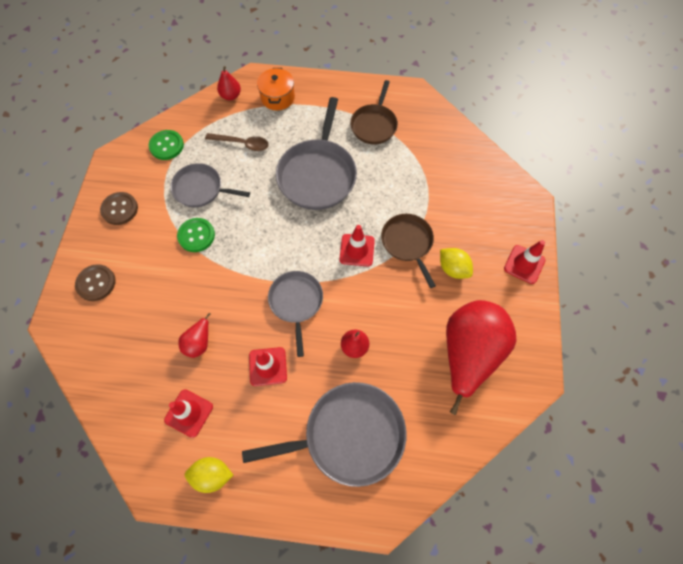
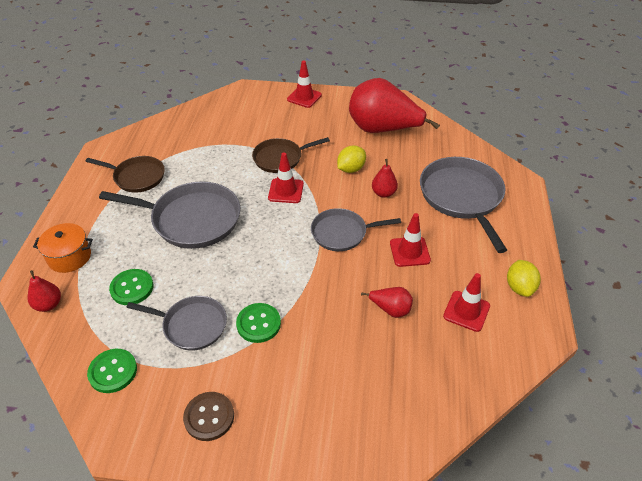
camera: 90 degrees left, 20 degrees down
(96, 283) = (321, 428): brown button -> none
(200, 189) = (192, 325): grey pan -> grey pan turned 90 degrees counterclockwise
(242, 144) = (132, 288): brown spoon -> green button
(453, 269) = (307, 133): yellow lemon -> yellow lemon (351, 169)

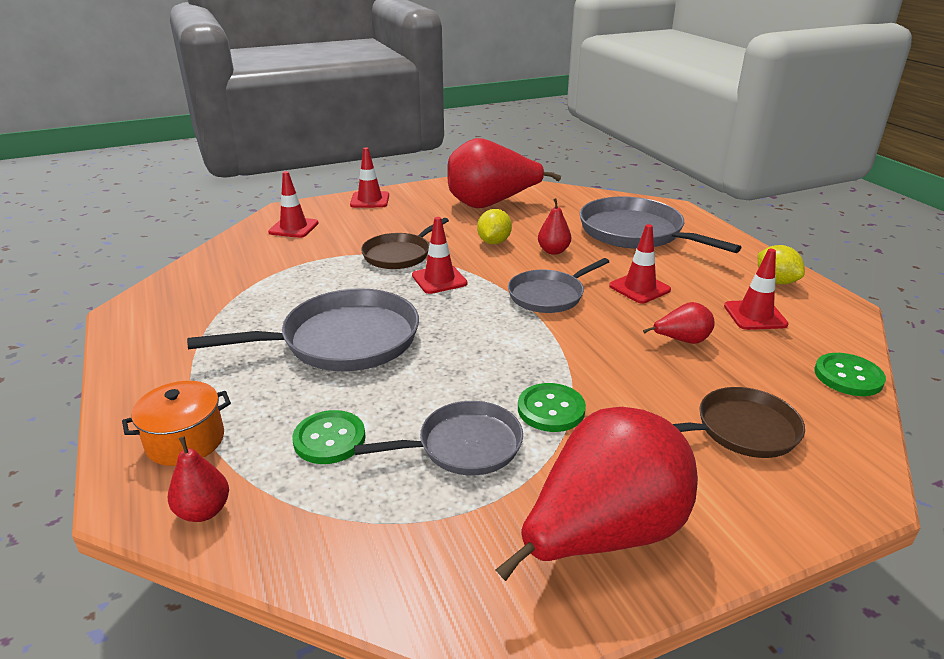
camera: 30 degrees left, 15 degrees down
(113, 371) = (402, 547): green button -> green button (848, 376)
(137, 177) = (214, 323): brown pan -> brown pan (742, 429)
(209, 417) = (603, 534): brown button -> red pear
(237, 109) = (293, 228): none -> red traffic cone

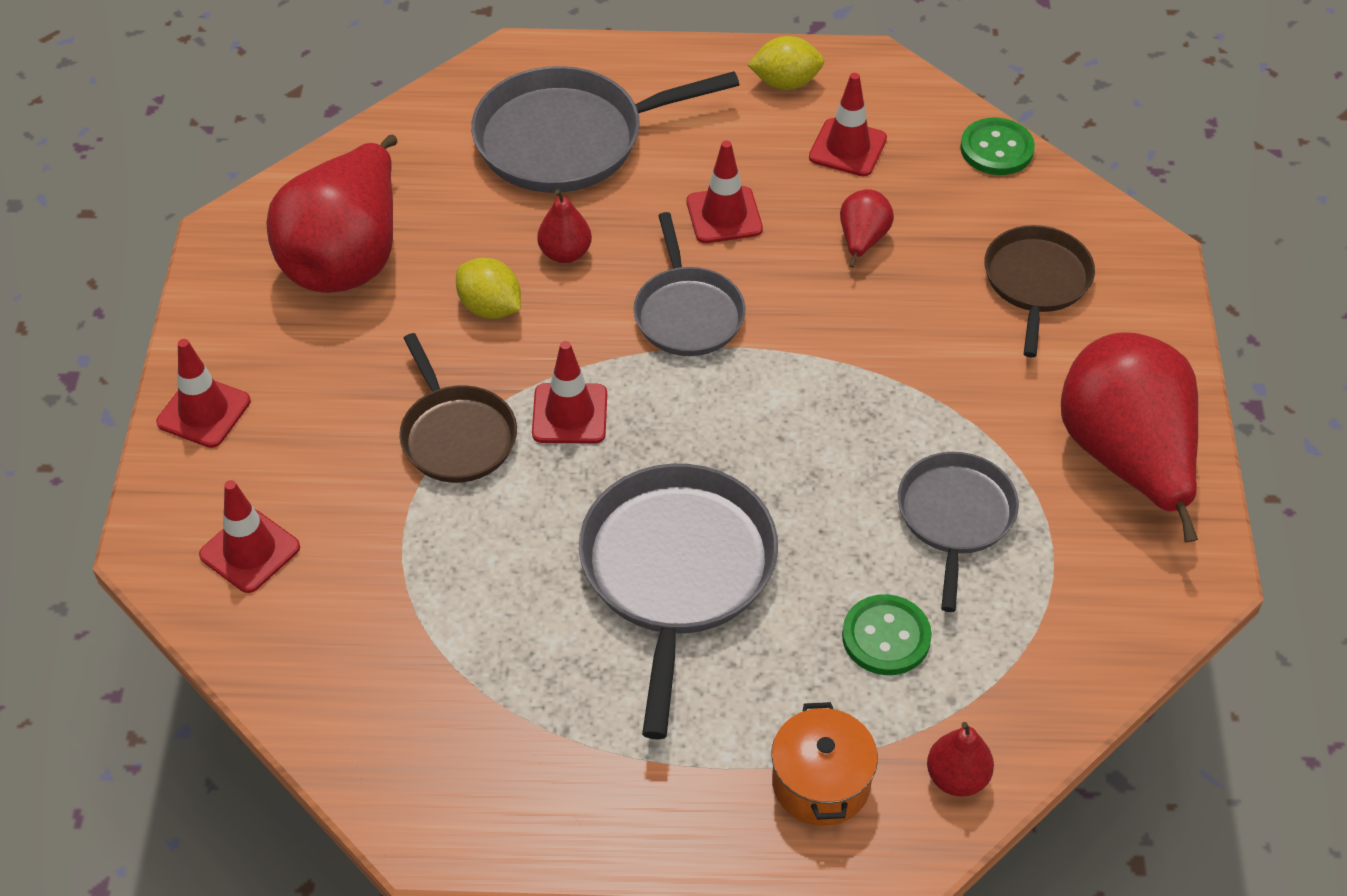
camera: 65 degrees left, 20 degrees up
(551, 409) = (930, 417): green button -> none

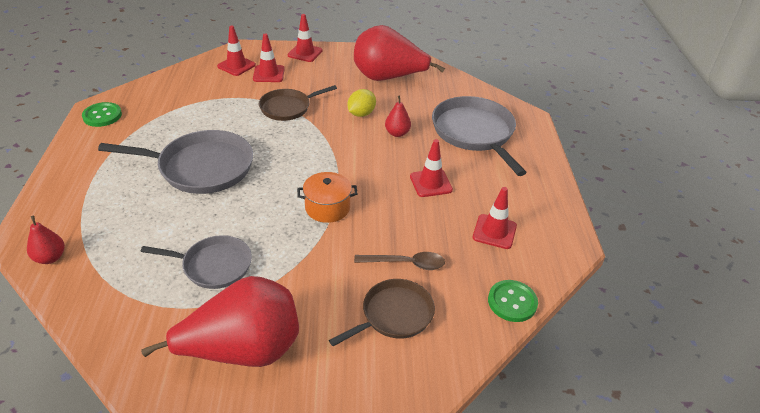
camera: 85 degrees right, 10 degrees down
(570, 414) = (297, 136): red traffic cone -> red traffic cone (268, 74)
(688, 313) = (360, 171): grey pan -> none
(785, 83) = (542, 207): yellow lemon -> none
(821, 783) = (69, 210): orange pot -> orange pot (327, 208)
(862, 240) = (419, 235): red pear -> none
(886, 637) = (143, 235): green button -> green button (102, 116)
(929, 262) = (406, 263): none -> brown spoon
(1036, 282) = (394, 315): brown pan -> brown pan turned 45 degrees counterclockwise

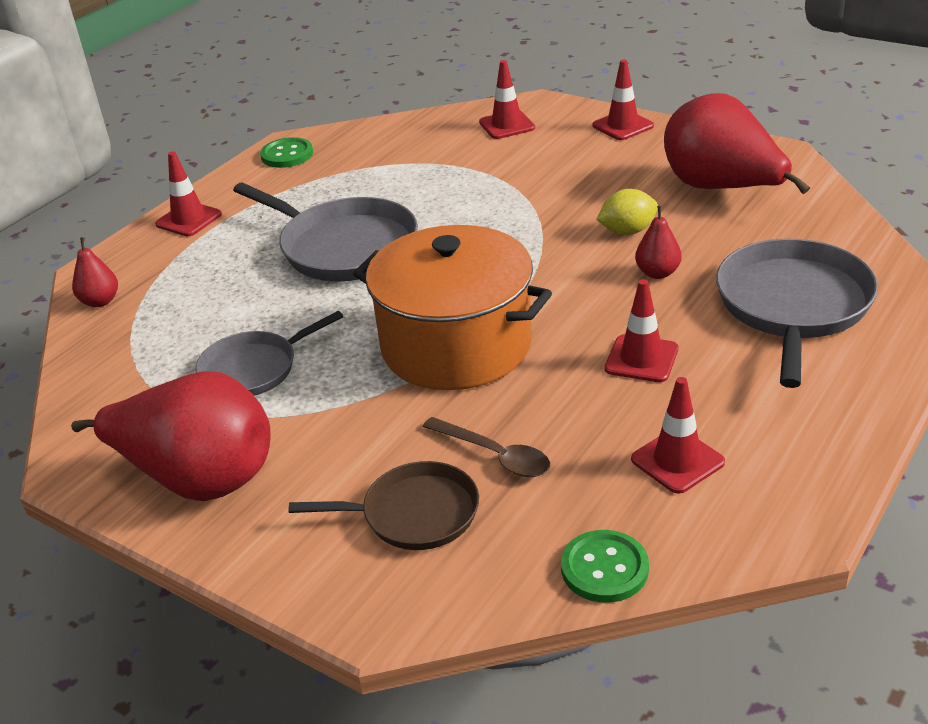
camera: 40 degrees right, 5 degrees down
(214, 265) = (253, 369): grey pan -> grey pan turned 105 degrees clockwise
(268, 74) = (541, 145): red traffic cone -> red traffic cone (189, 219)
(287, 108) = (526, 197): brown pan -> none
(327, 208) = (456, 345): orange pot -> orange pot, size x2.09

